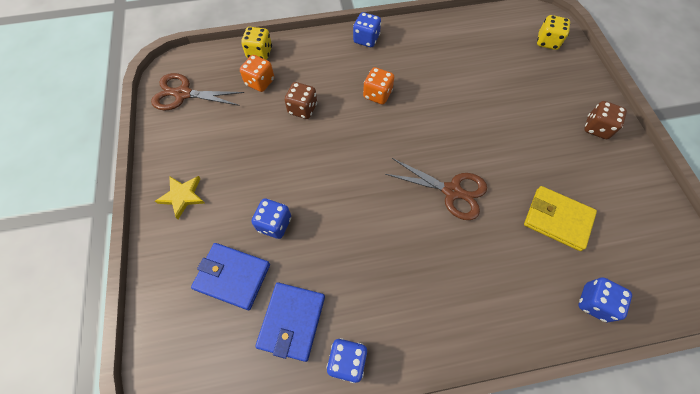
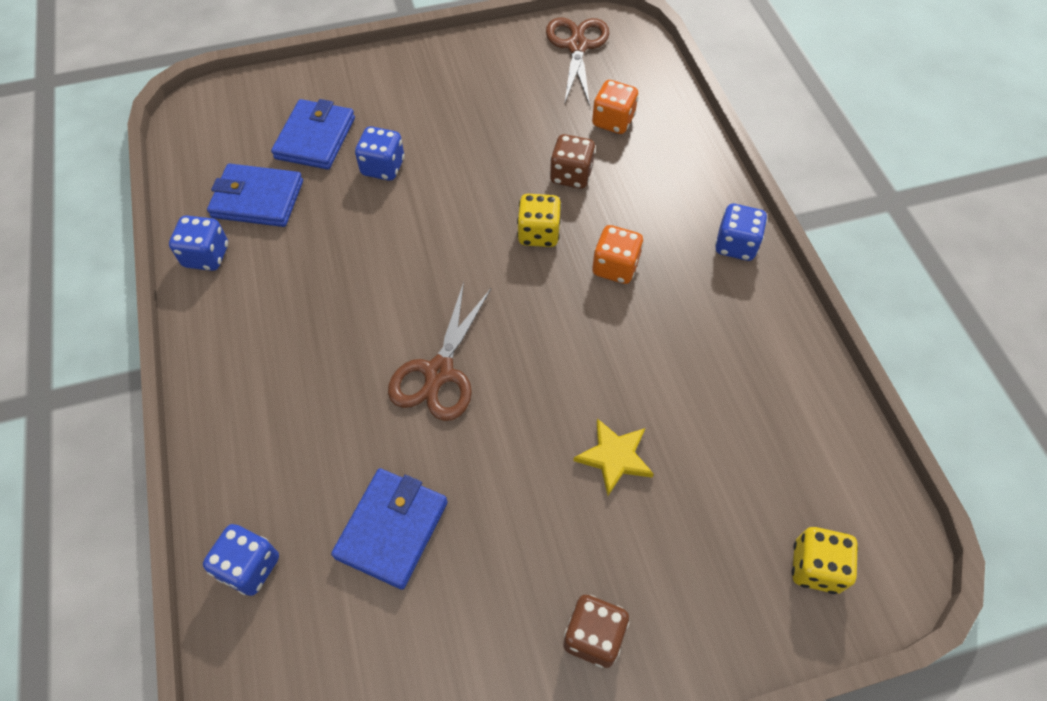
camera: 85 degrees right, 5 degrees down
(182, 196) = (420, 76): yellow star -> yellow star (614, 457)
(259, 53) = (670, 112): yellow dice -> yellow dice (538, 233)
(557, 219) = (392, 529): yellow wallet -> blue wallet

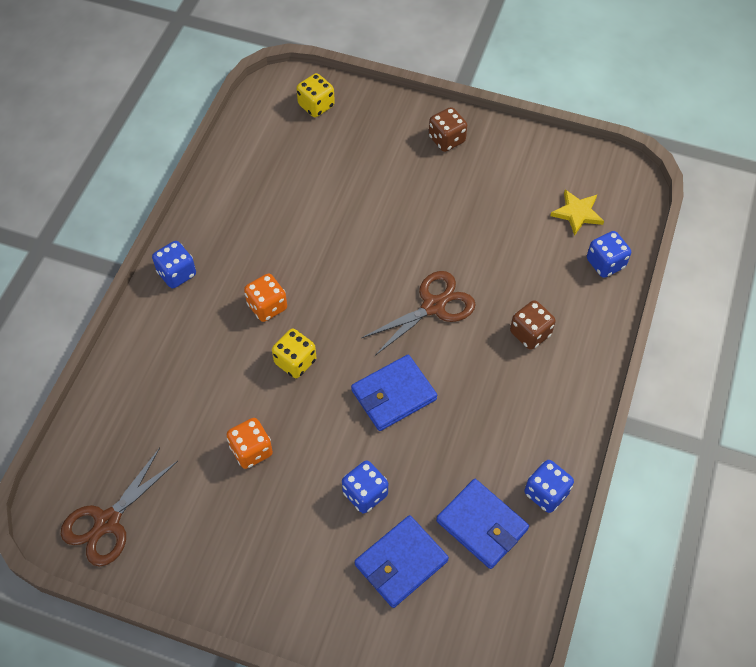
camera: 145 degrees left, 0 degrees up
(392, 529) = (517, 238): blue wallet -> blue wallet (393, 395)
(571, 175) = (231, 394): brown dice -> brown dice (530, 333)
(613, 121) = (155, 423): orange dice -> orange dice (251, 450)
(614, 457) = (369, 203): yellow star -> yellow star (577, 213)

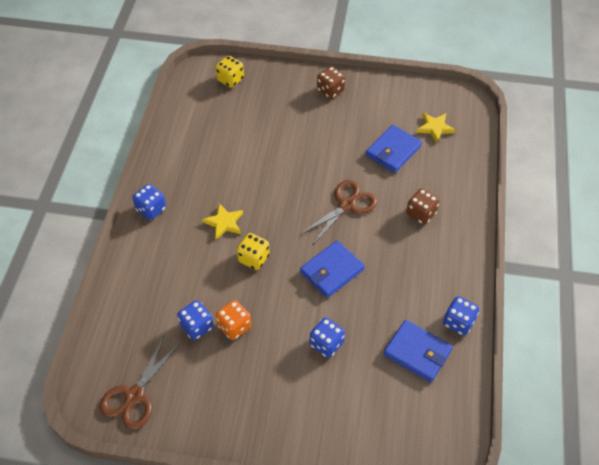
camera: 10 degrees left, 5 degrees down
(267, 306) = (224, 223): orange dice -> yellow star
(401, 563) = (364, 389): blue wallet -> blue wallet (393, 151)
(605, 263) = (463, 159): blue dice -> blue dice (197, 327)

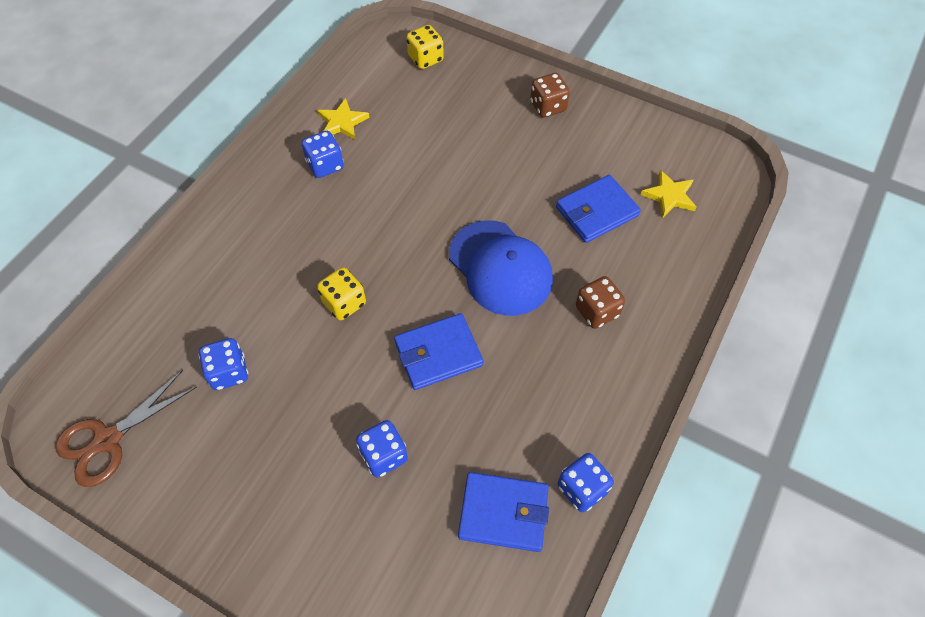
camera: 20 degrees right, 5 degrees up
(151, 209) = (248, 198): blue dice -> blue dice (325, 165)
(224, 223) = (329, 243): yellow star -> yellow star (342, 122)
(234, 326) = (276, 388): orange dice -> none
(347, 205) = (500, 268): brown scissors -> blue cap
(417, 352) = (503, 513): blue wallet -> blue wallet turned 45 degrees counterclockwise

